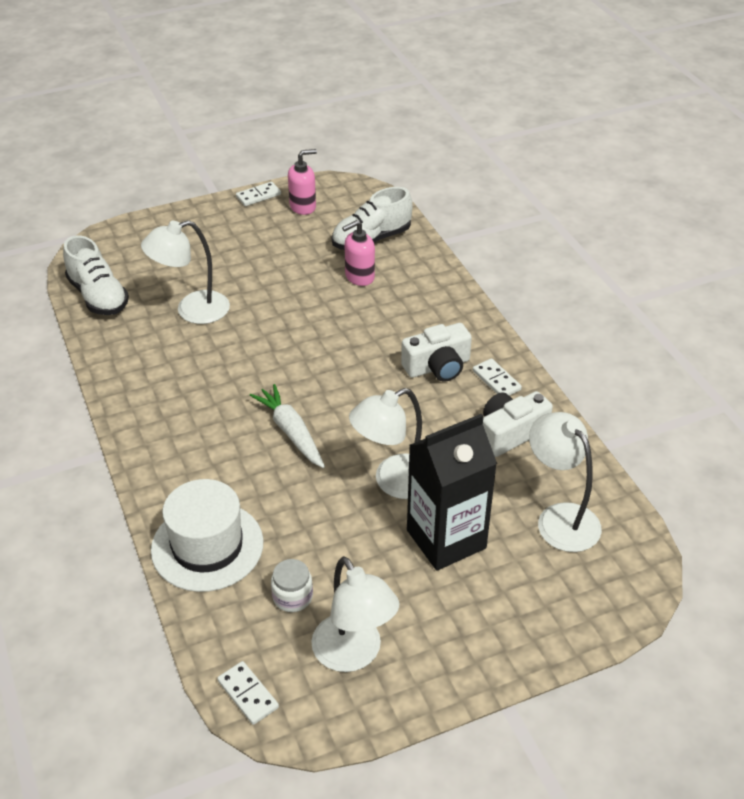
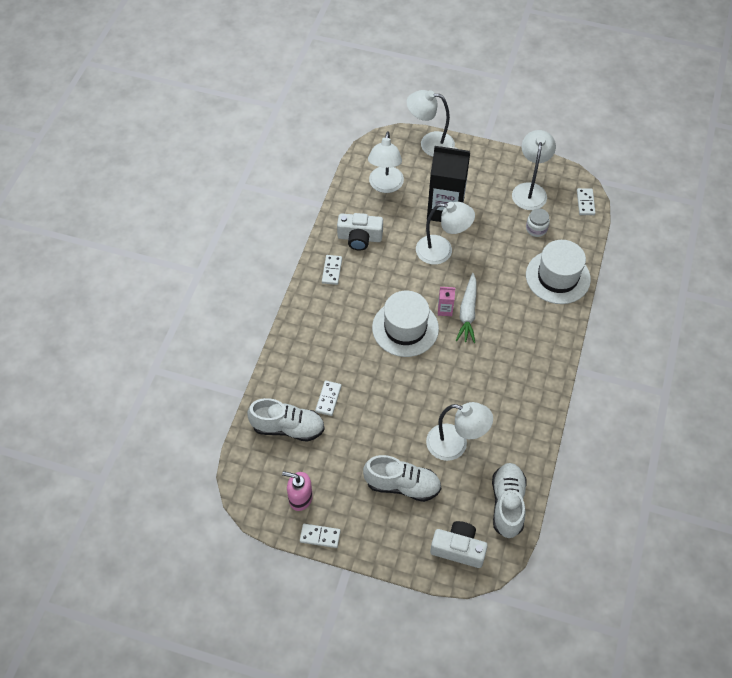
camera: 140 degrees left, 15 degrees up
(217, 258) = (402, 485): none -> white shoe
(322, 419) = (445, 310): none -> pink carton
(348, 375) = (405, 328): none -> white hat
(359, 277) = (328, 399): pink soap dispenser -> white domino
(438, 367) = (352, 300): white camera -> white camera (458, 549)
(577, 627) = (429, 143): none -> white lamp

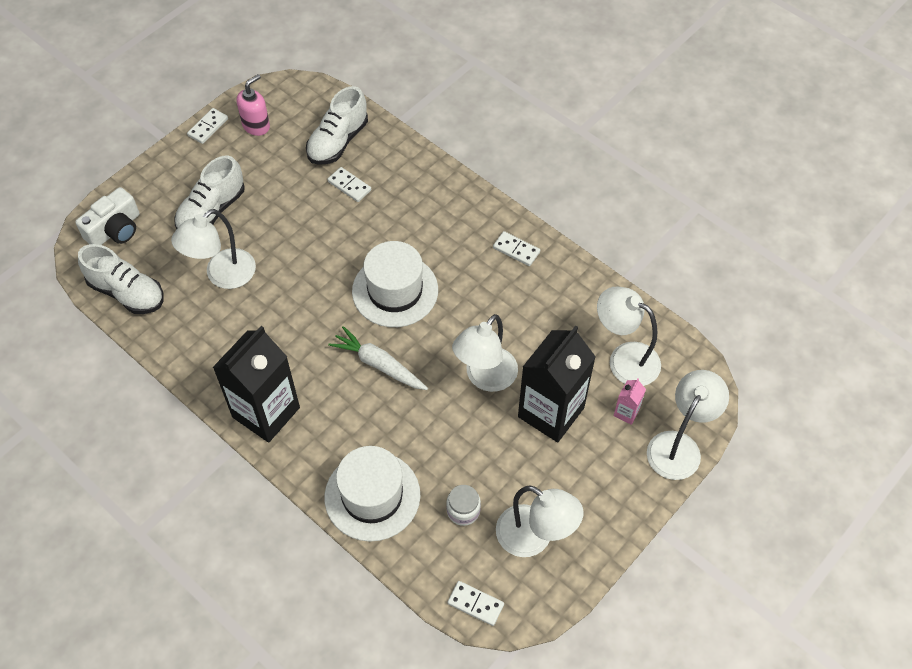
camera: 115 degrees right, 0 degrees up
(359, 238) = (551, 296): white camera -> none
(445, 310) = (397, 342): pink carton -> pink carton (626, 412)
(542, 361) = (266, 412): none -> black carton

